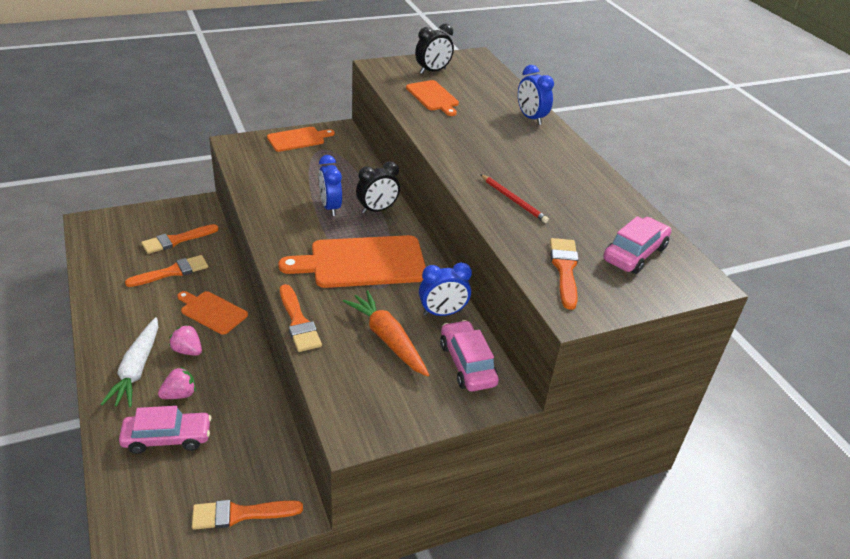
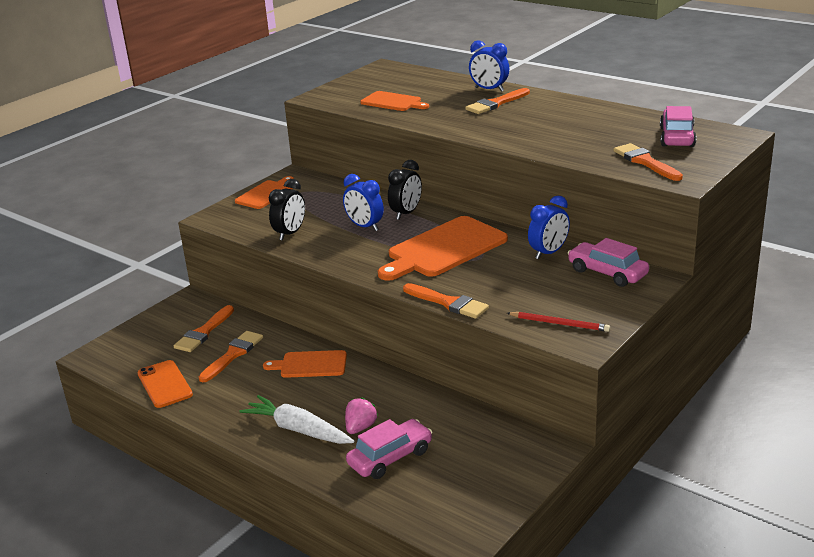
camera: 25 degrees left, 10 degrees down
(101, 273) = (165, 384): none -> orange phone
(137, 369) = (298, 430): white carrot -> white carrot turned 150 degrees clockwise
(187, 350) = (326, 398): pink strawberry -> none
(240, 514) = (515, 471): orange brush -> orange brush (496, 103)
(388, 339) = (531, 284): orange carrot -> none
(433, 71) = (365, 86): black clock -> black clock (290, 233)
(513, 200) = (553, 139): red pencil -> red pencil (559, 323)

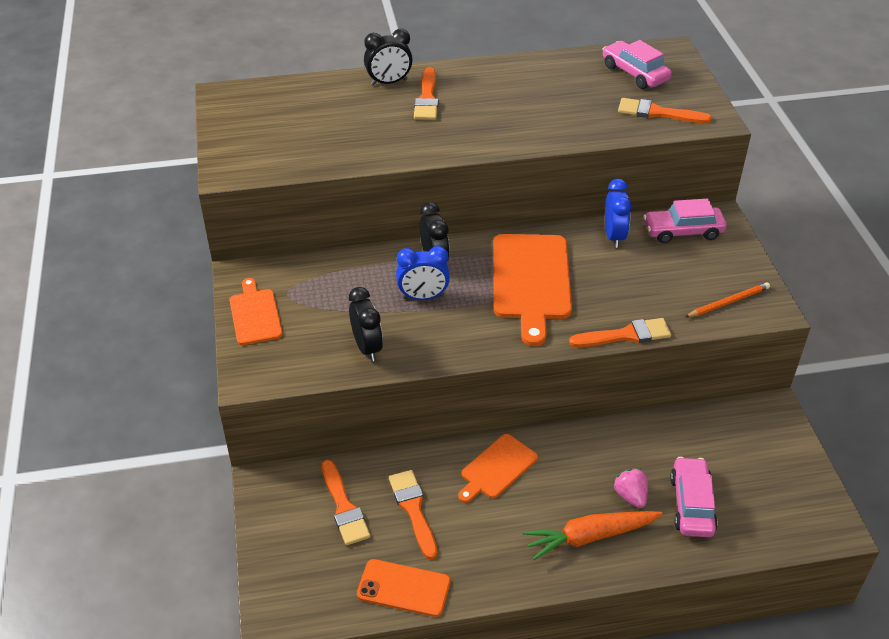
camera: 50 degrees left, 15 degrees up
(298, 430) = (590, 537): white carrot -> orange carrot
(393, 102) = (324, 141): orange cutting board -> none
(489, 89) = (389, 82): blue clock -> black clock
(559, 323) = (728, 302): red pencil -> orange pencil

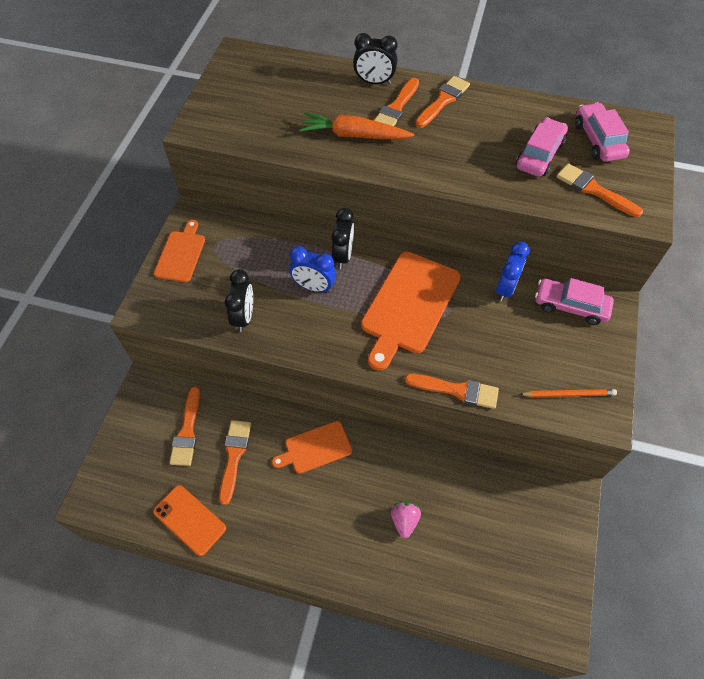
camera: 25 degrees right, 15 degrees up
(469, 80) = (443, 101): none -> orange brush
(590, 537) = (351, 542): orange carrot -> orange carrot (354, 135)
(692, 504) = (450, 552): pink car -> pink car (539, 155)

